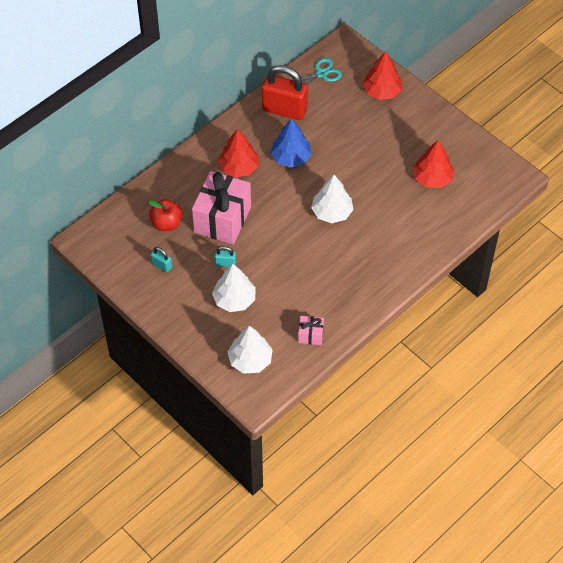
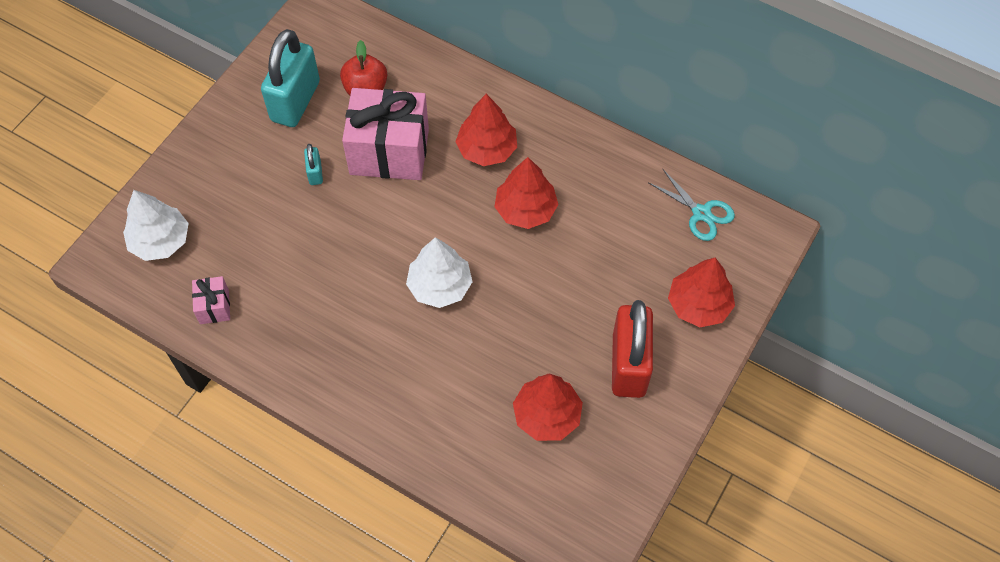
camera: 75 degrees right, 5 degrees up
(162, 265) = (295, 101): turquoise padlock -> turquoise padlock, size x2.29
(234, 299) = (257, 198): white tree -> none
(284, 110) = (612, 181): red padlock -> red padlock (628, 365)
(291, 157) = (525, 210): blue tree -> red tree

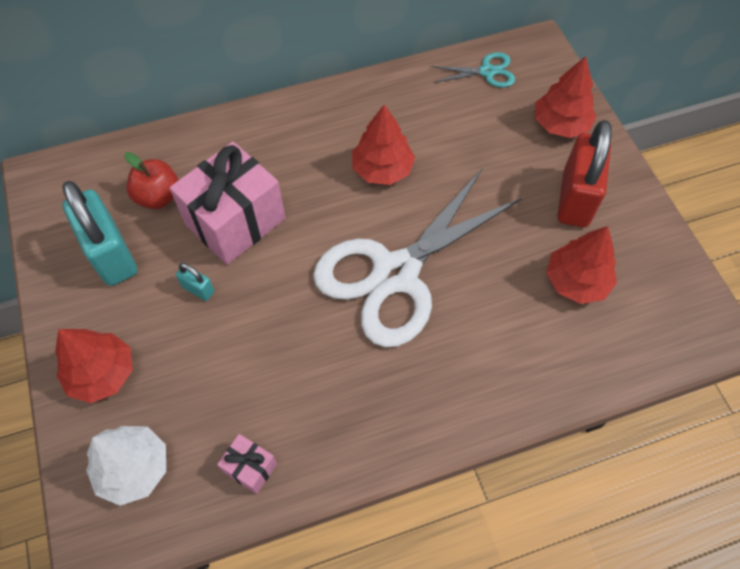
camera: 50 degrees left, 0 degrees up
(440, 286) = (396, 273): white tree -> white scissors
(487, 149) = (303, 156): red tree -> red tree (102, 373)
(628, 365) = (575, 199): red padlock -> red padlock turned 60 degrees clockwise

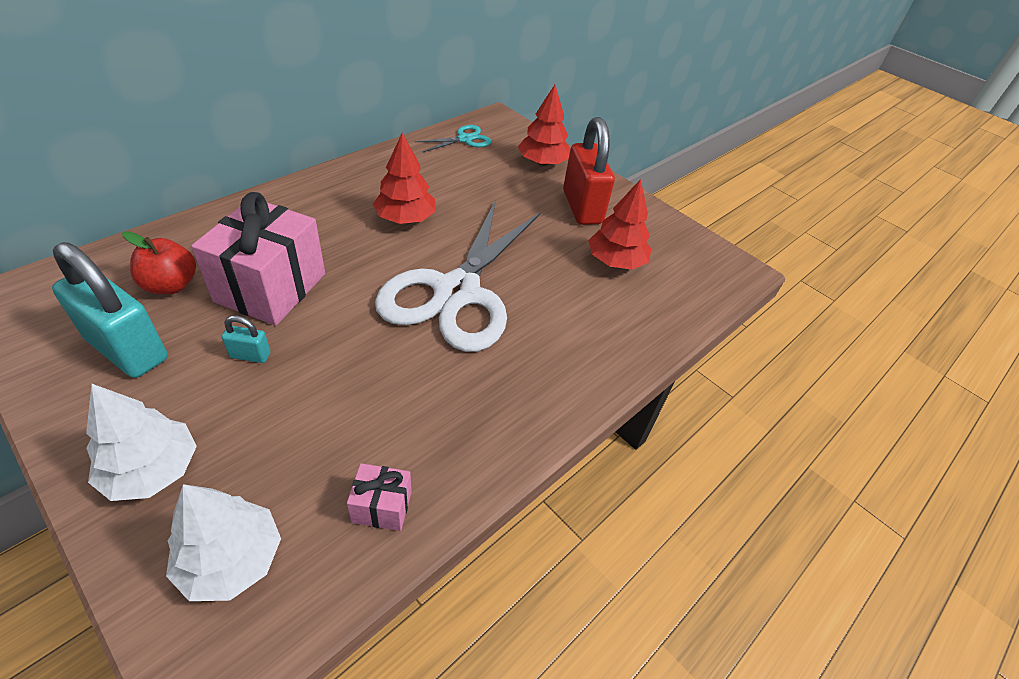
camera: 30 degrees left, 15 degrees down
(102, 373) = (152, 470): red tree -> white tree

